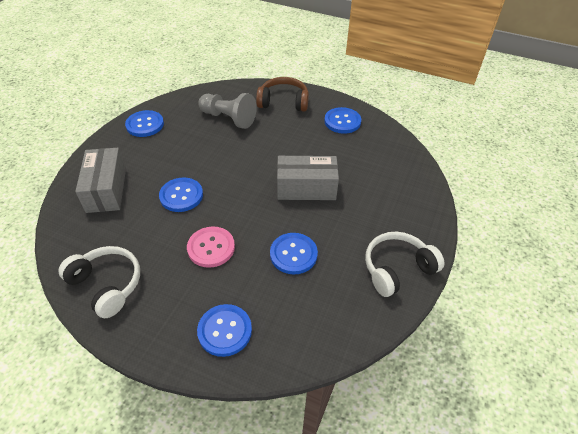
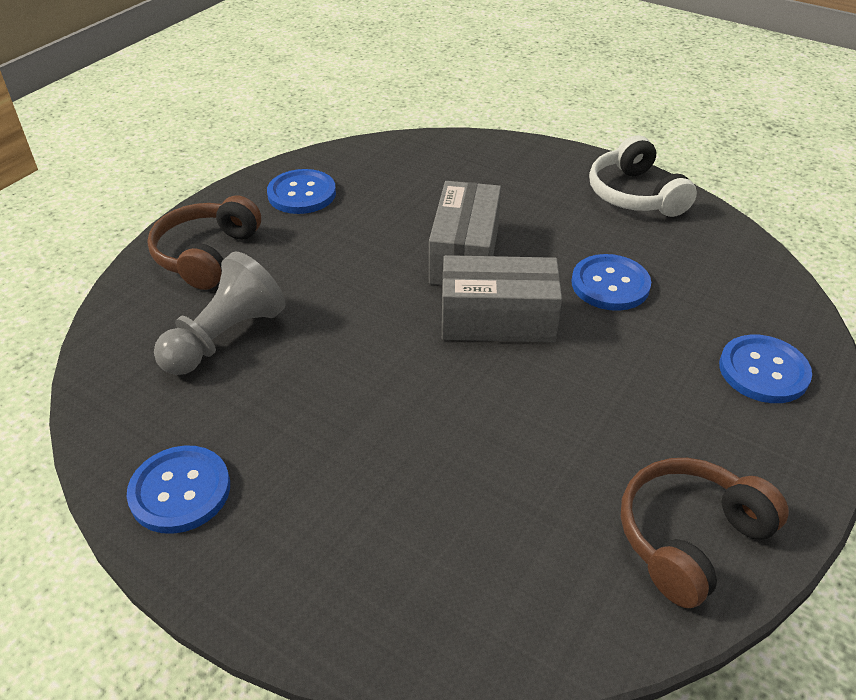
camera: 80 degrees left, 5 degrees down
(106, 190) = (411, 561): grey box -> grey box (497, 320)
(107, 284) = (689, 538): white headphones -> brown headphones
(181, 196) = (455, 420): blue button -> none
(211, 248) = (595, 380): pink button -> none

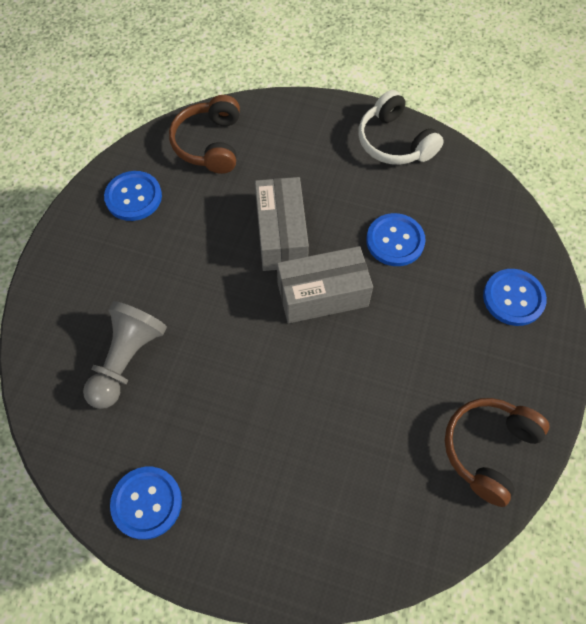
camera: 15 degrees left, 20 degrees up
(207, 255) = (81, 281): brown headphones -> brown headphones (209, 144)

